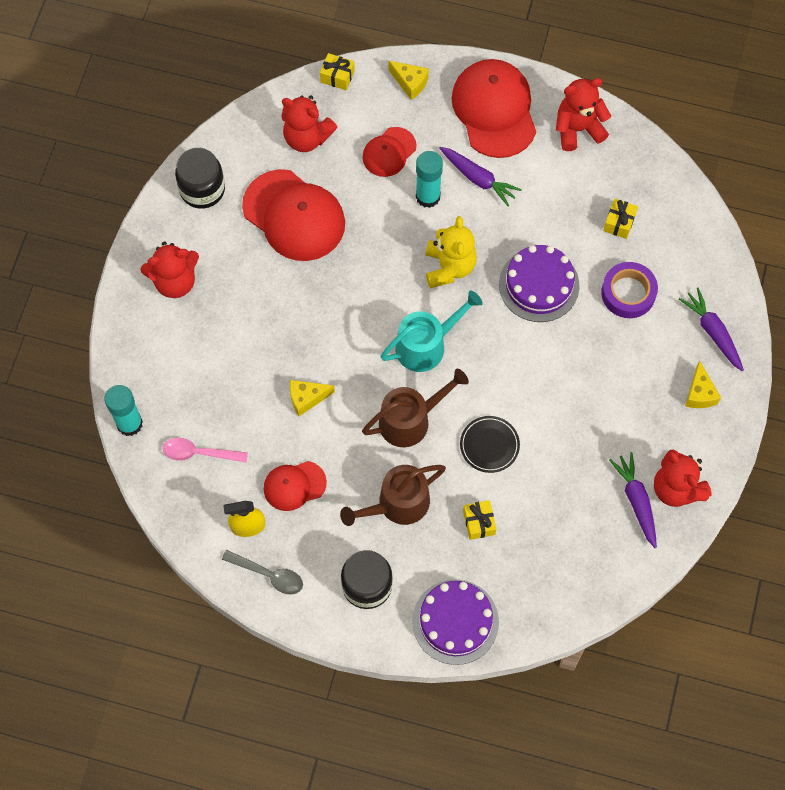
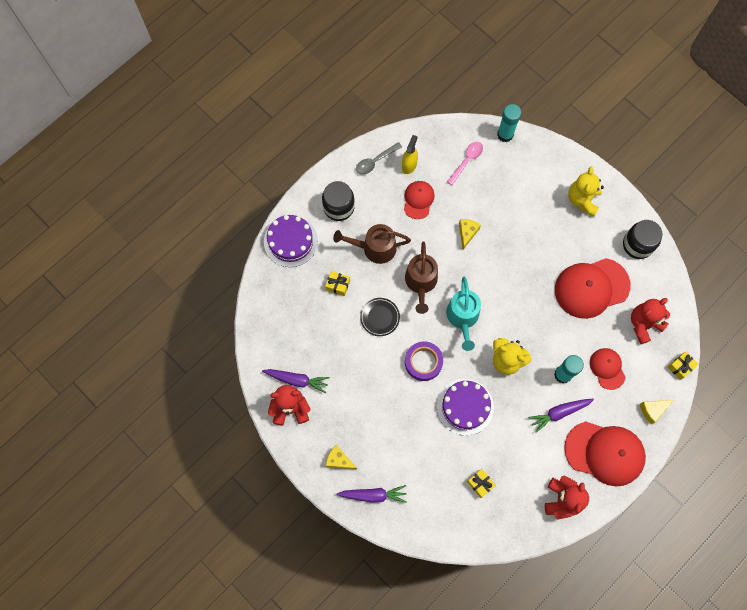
camera: 120 degrees right, 5 degrees up
(175, 281) = (582, 200): red teddy bear -> yellow teddy bear
(398, 504) = (375, 248): brown watering can -> brown watering can turned 90 degrees counterclockwise
(628, 293) = (429, 458): purple tape -> purple tape (423, 362)

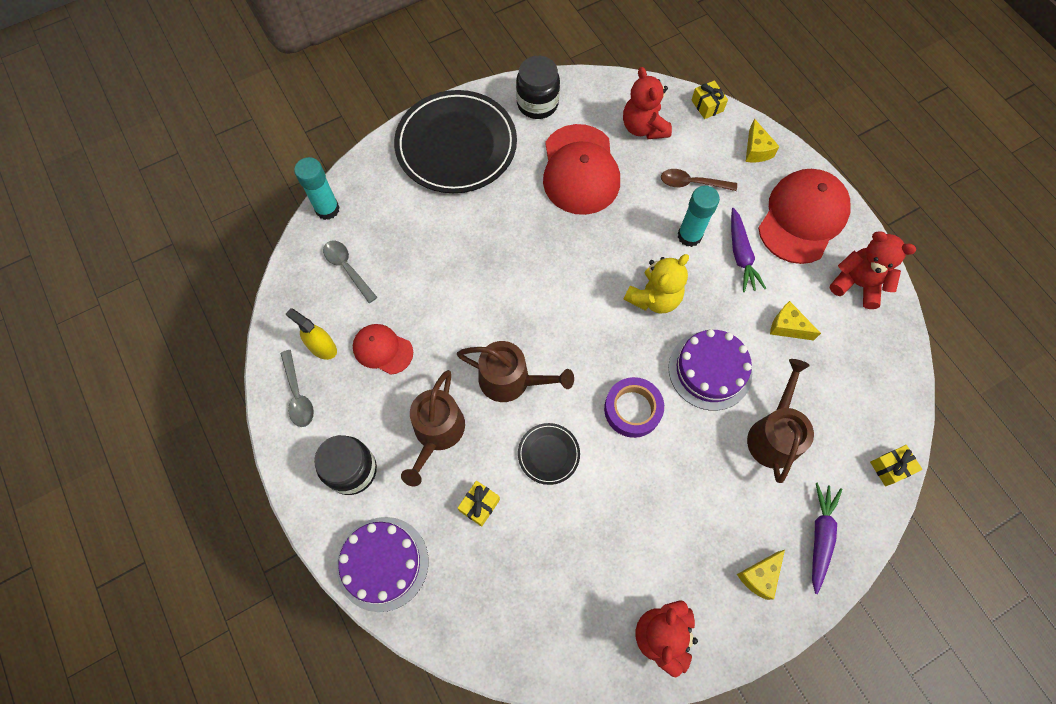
camera: 75 degrees left, 5 degrees down
(297, 380) = (618, 612): purple carrot -> none
(432, 456) = (773, 435): none -> brown watering can
(463, 317) = (578, 337): turquoise watering can -> none
(466, 161) = (347, 269): pink spoon -> grey spoon
(467, 233) = (456, 298): yellow cheese -> yellow cheese (787, 327)
(480, 483) = (823, 380): yellow gift -> yellow gift (890, 467)
(582, 200) = (456, 145): yellow teddy bear -> black plate
(607, 368) = (692, 183): red cap -> brown spoon

